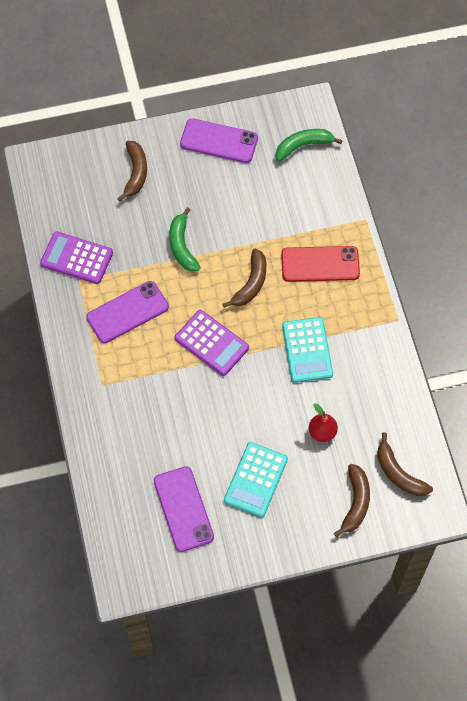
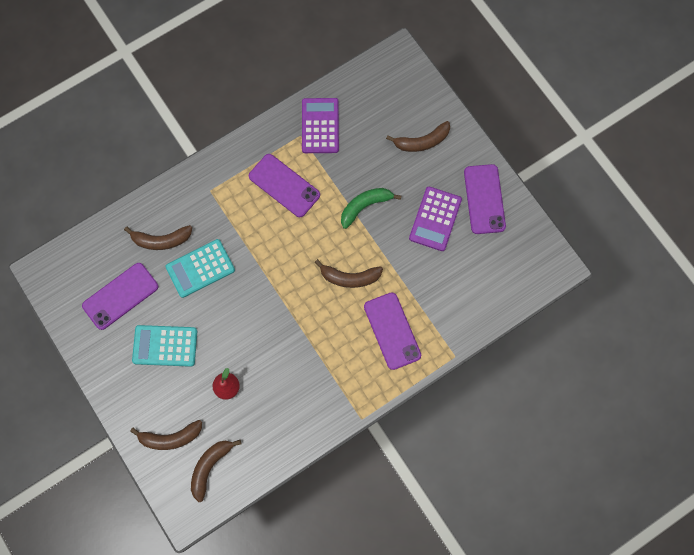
camera: 70 degrees right, 10 degrees up
(137, 450) = (161, 240): none -> brown banana
(211, 343) = (280, 264): purple calculator -> purple calculator (435, 219)
(303, 146) = (510, 275): green banana -> none
(307, 350) = (302, 348): turquoise calculator -> turquoise calculator (200, 268)
(320, 264) = (392, 331): red phone -> purple phone

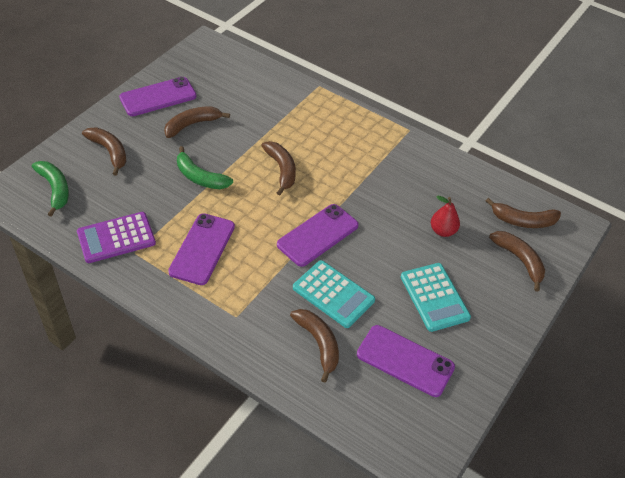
camera: 115 degrees left, 25 degrees down
(390, 92) = (55, 189): none -> green banana
(392, 331) = (318, 129): purple phone -> purple phone (318, 235)
(435, 219) = (192, 124): purple calculator -> brown banana

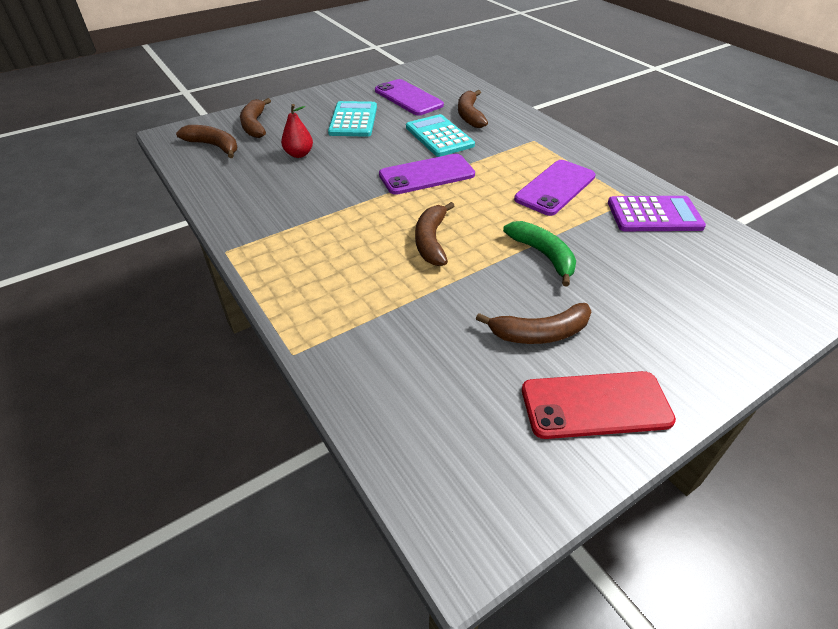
camera: 155 degrees left, 5 degrees down
(55, 189) = (750, 283): green banana -> none
(109, 152) = (677, 318): brown banana -> none
(158, 97) = (595, 405): purple phone -> red phone

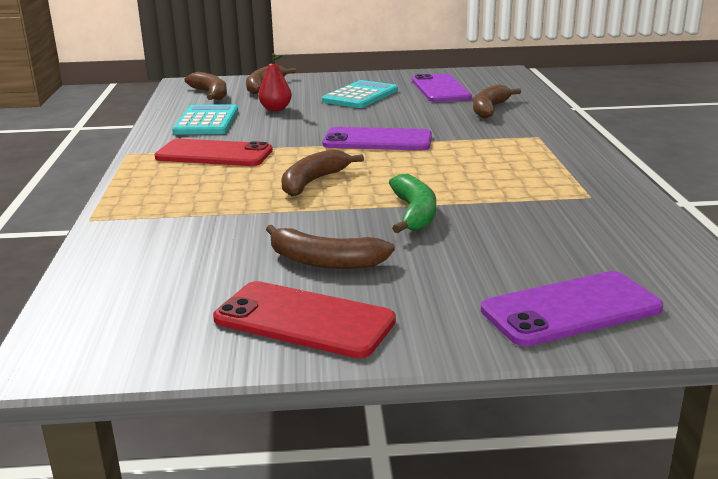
camera: 30 degrees right, 20 degrees down
(310, 230) = (214, 154): none -> red phone
(439, 136) = (432, 118): turquoise calculator -> turquoise calculator (206, 121)
(555, 188) = (506, 172): purple phone -> purple phone (571, 309)
(654, 215) = (600, 213): purple calculator -> none

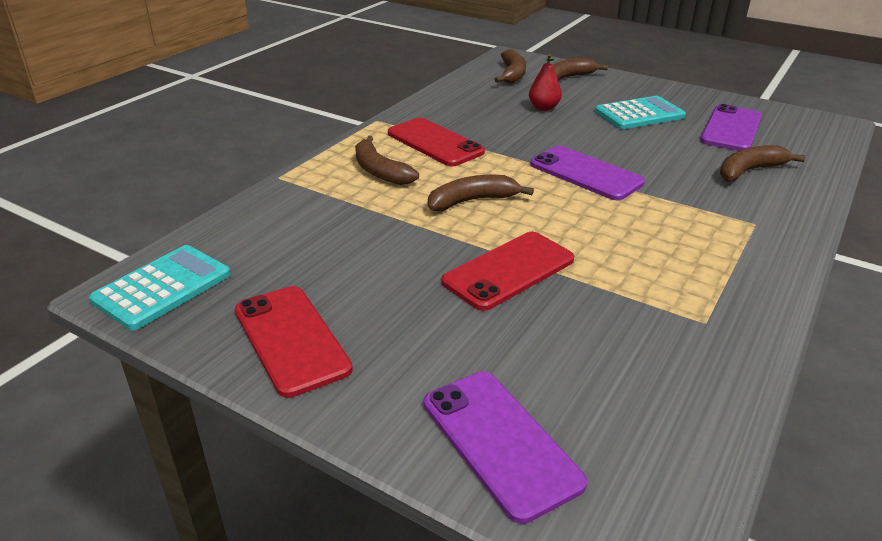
camera: 35 degrees right, 10 degrees up
(206, 121) = (472, 105): turquoise calculator -> turquoise calculator (162, 287)
(324, 261) = (376, 289): brown banana -> brown banana (379, 171)
(414, 214) = (509, 270): green banana -> red phone
(571, 309) = (500, 442): purple phone -> purple phone turned 45 degrees clockwise

